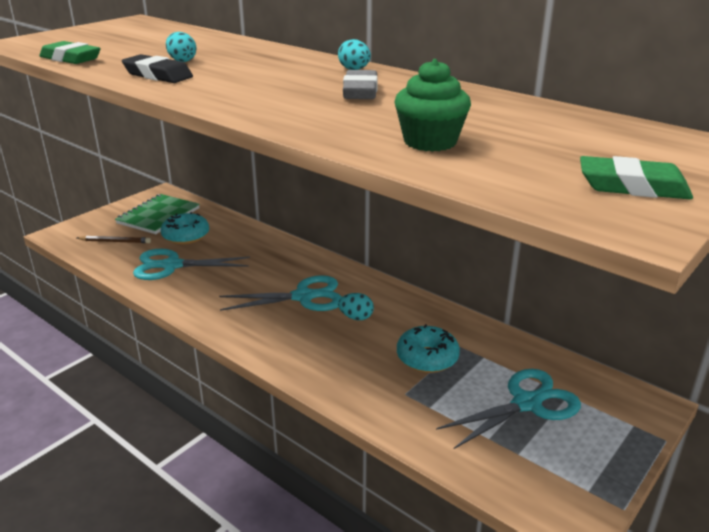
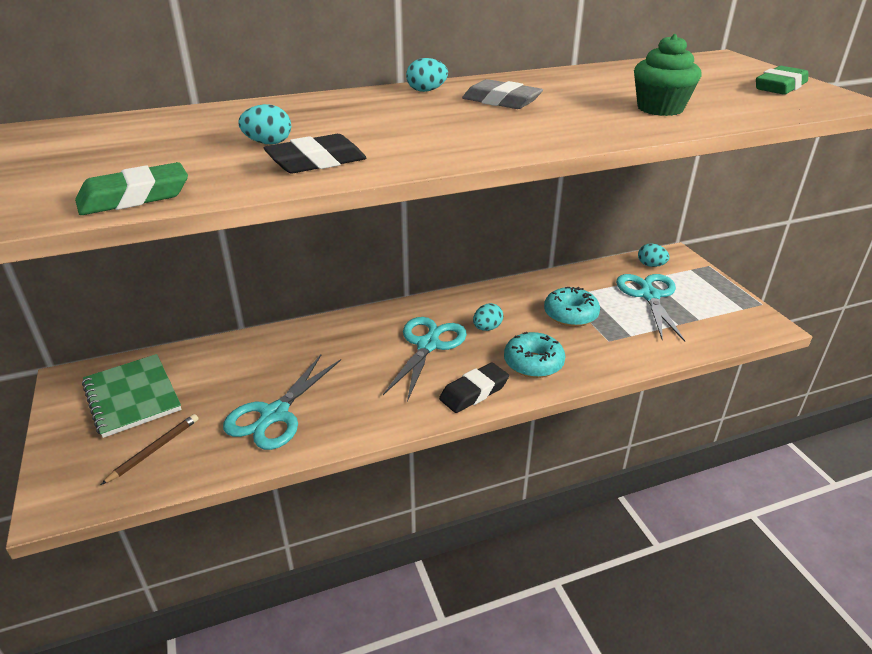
camera: 60 degrees left, 5 degrees up
(186, 236) = (215, 387): turquoise donut -> turquoise donut (533, 363)
(257, 337) = (474, 392): none -> black eraser
(600, 390) = (651, 265): none -> turquoise egg

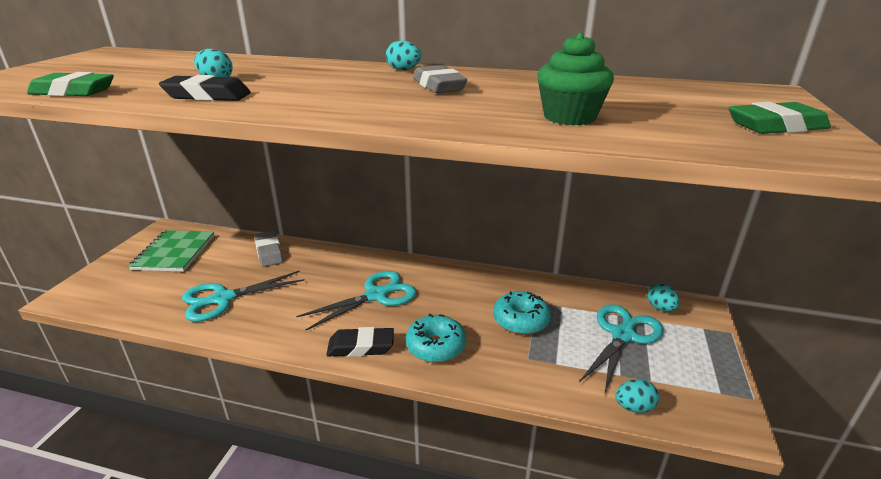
camera: 35 degrees right, 5 degrees down
(154, 449) = (141, 289): brown pencil -> none
(256, 350) = (269, 252): none -> grey eraser
(487, 328) = (436, 301): turquoise egg -> turquoise egg (634, 407)

